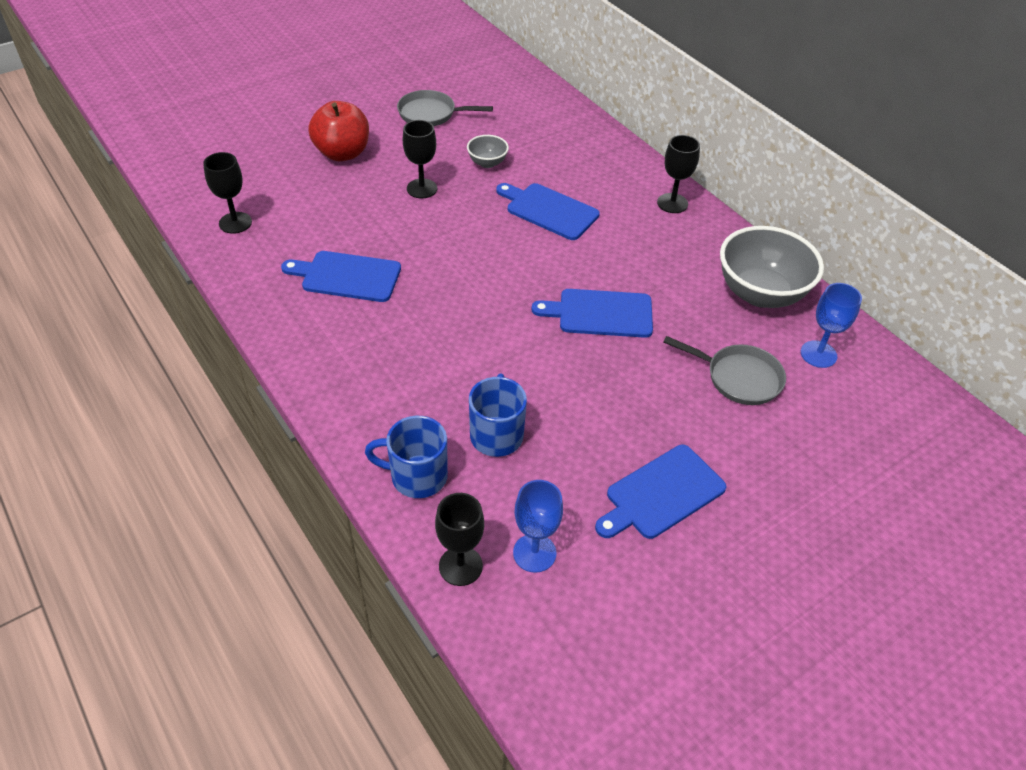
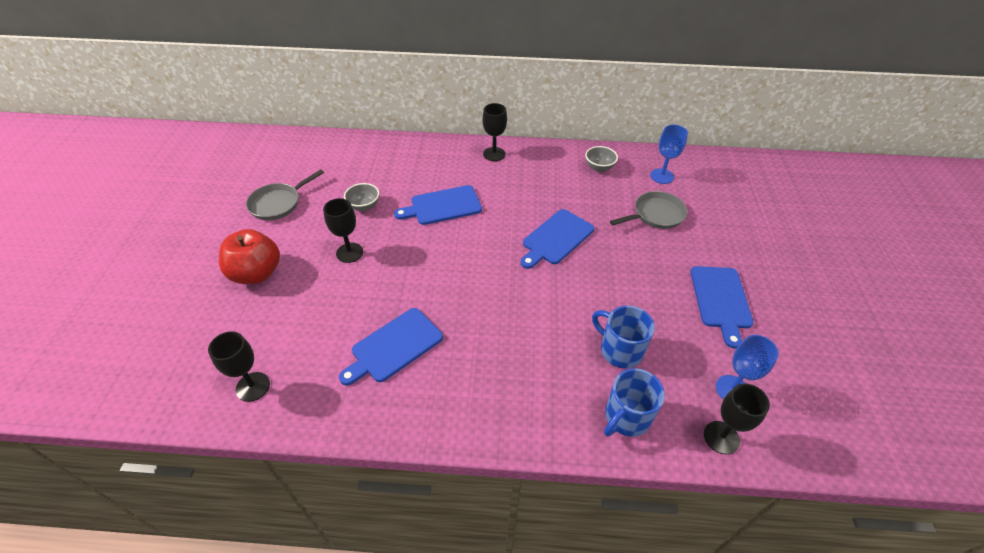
camera: 50 degrees left, 0 degrees up
(760, 293) = (599, 168): grey bowl -> grey bowl, size x0.48

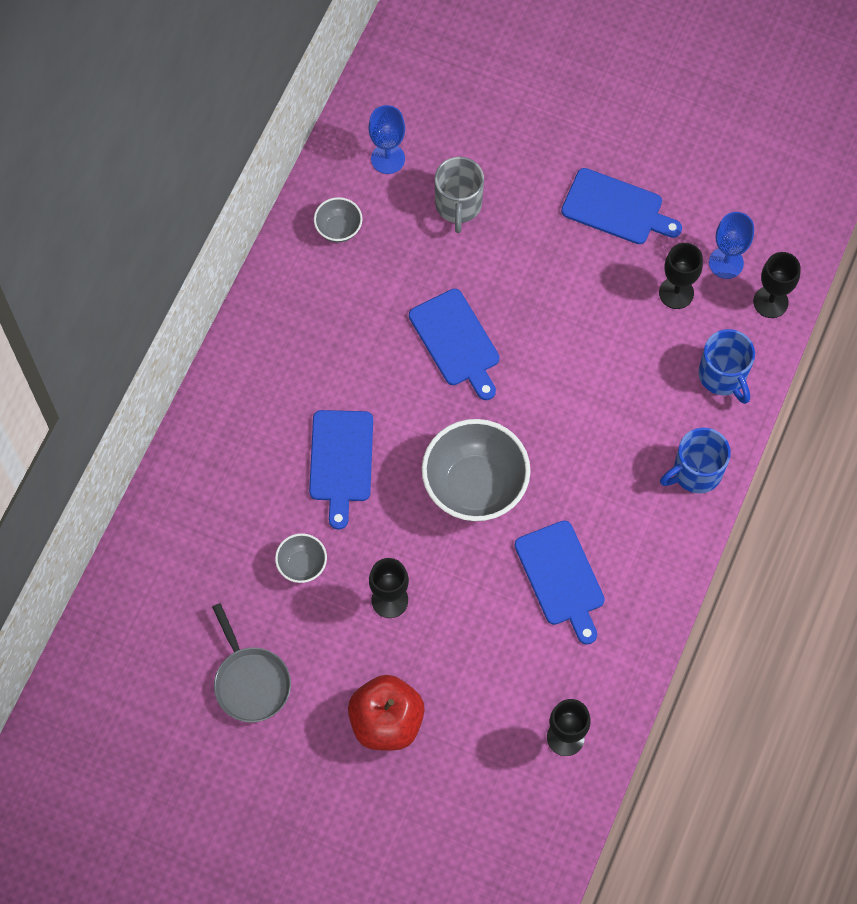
camera: 70 degrees left, 20 degrees up
(451, 275) = (475, 486): none -> grey bowl
(494, 154) = (251, 357): black goblet -> black goblet (676, 293)
(619, 350) = (645, 345): blue mug -> blue mug (695, 472)
(655, 215) = (458, 205): grey pan -> grey mug

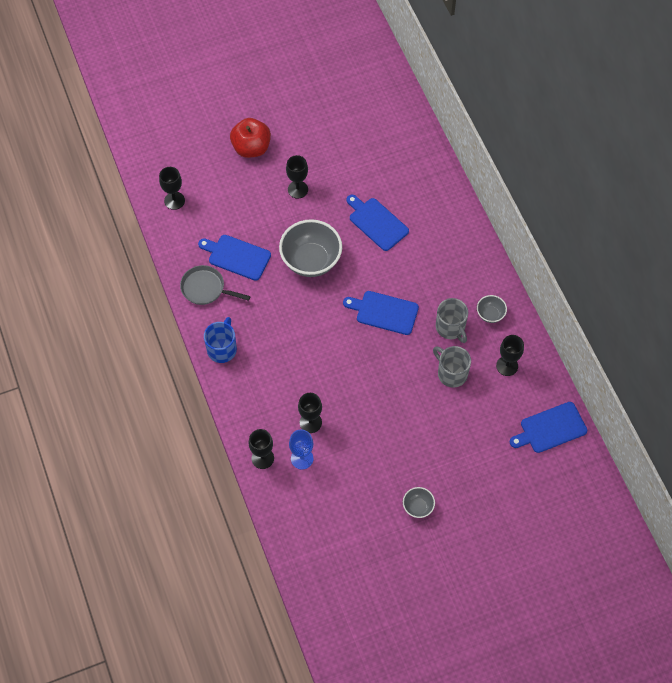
camera: 135 degrees right, 5 degrees down
(250, 681) = (319, 118): grey pan -> grey pan (206, 288)
(302, 565) = (347, 172): grey bowl -> grey bowl (418, 507)
(388, 158) = (507, 366): blue goblet -> black goblet
(400, 254) = (450, 328): none -> grey mug
(616, 208) = (379, 438): blue cutting board -> blue cutting board (550, 428)
(723, 376) = (251, 402): blue mug -> none

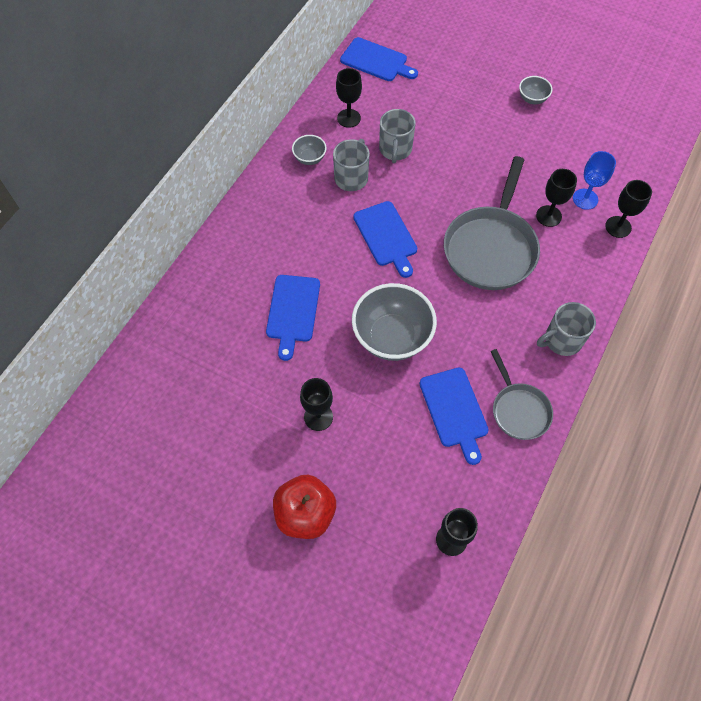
camera: 130 degrees left, 0 degrees up
(222, 348) = (561, 340): blue mug -> grey mug
(320, 366) = (491, 247): none -> grey pan

